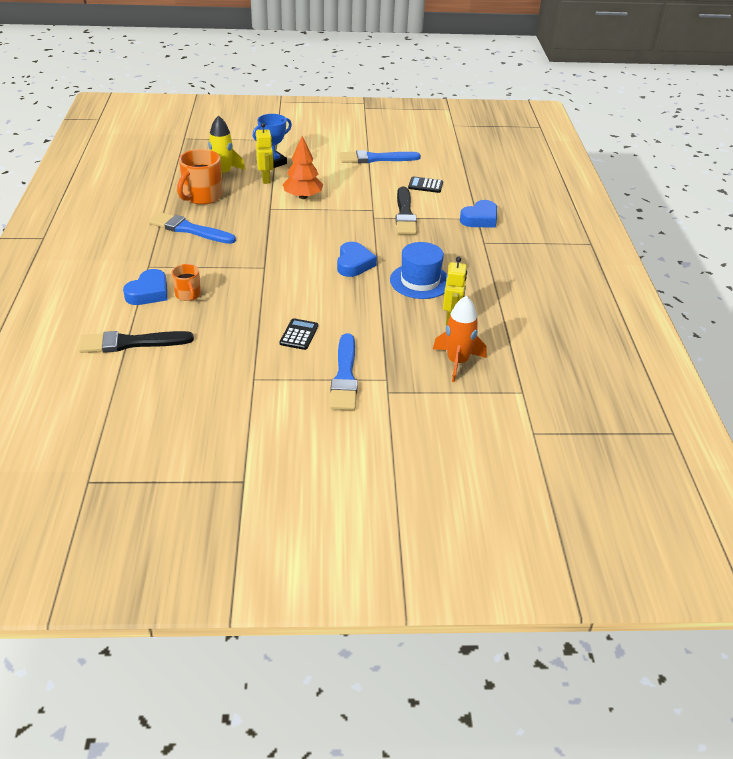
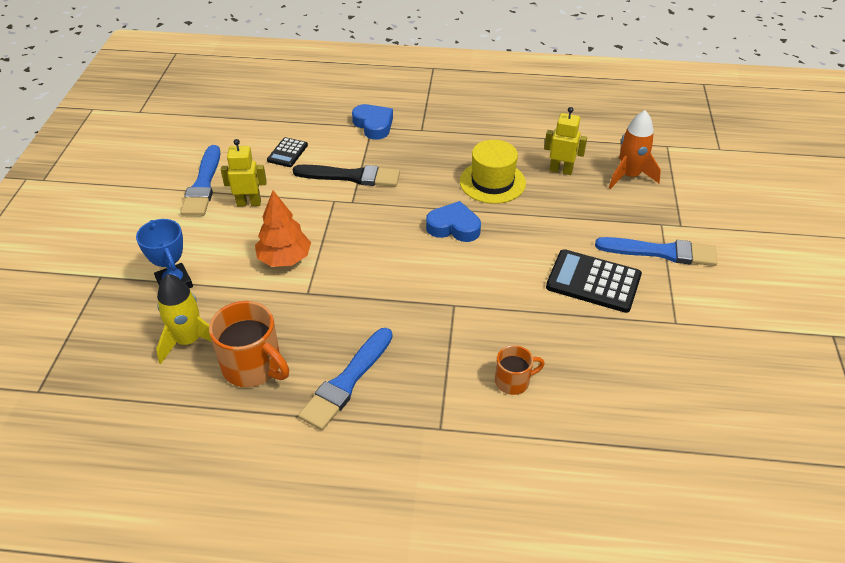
camera: 80 degrees left, 5 degrees up
(131, 343) = (621, 440): black brush -> none
(149, 292) = (507, 425): blue heart -> none
(266, 179) = (223, 293): yellow robot -> yellow robot (249, 203)
(299, 335) = (593, 281): black calculator -> black calculator, size x1.79
(420, 281) = (492, 182): blue hat -> yellow hat

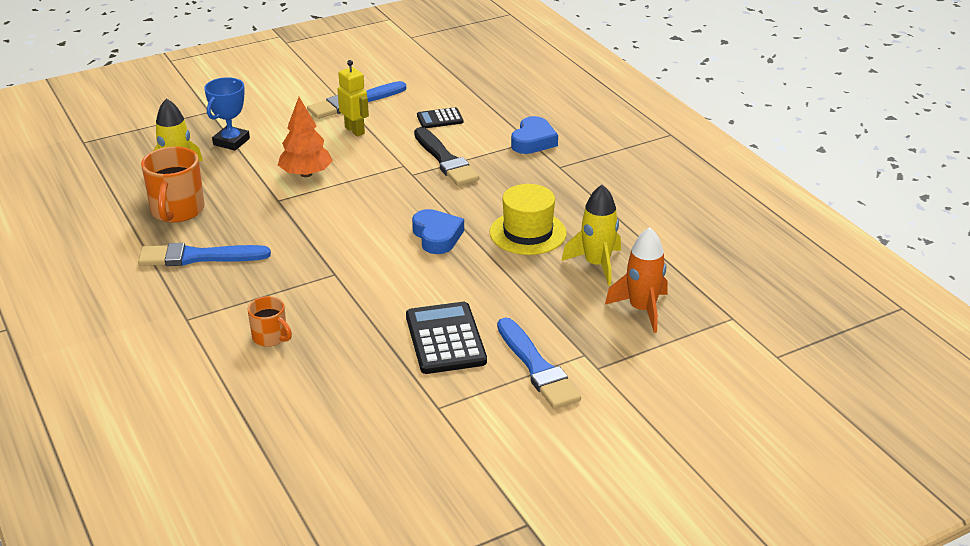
camera: 55 degrees right, 10 degrees down
(561, 170) = (597, 265): yellow robot -> yellow rocket

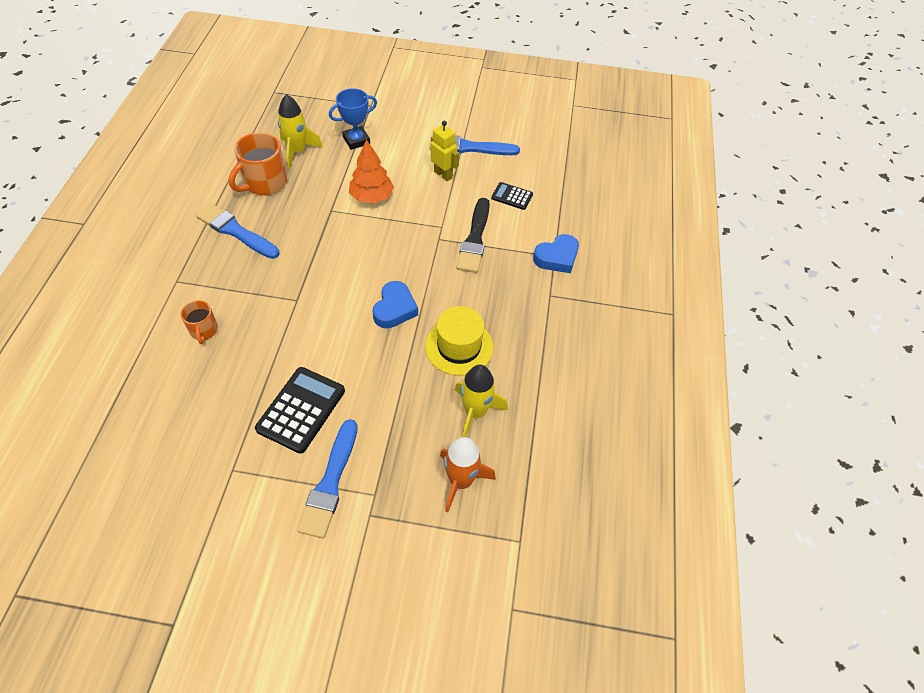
camera: 35 degrees right, 20 degrees up
(355, 130) = (443, 174): yellow robot -> yellow robot turned 45 degrees counterclockwise

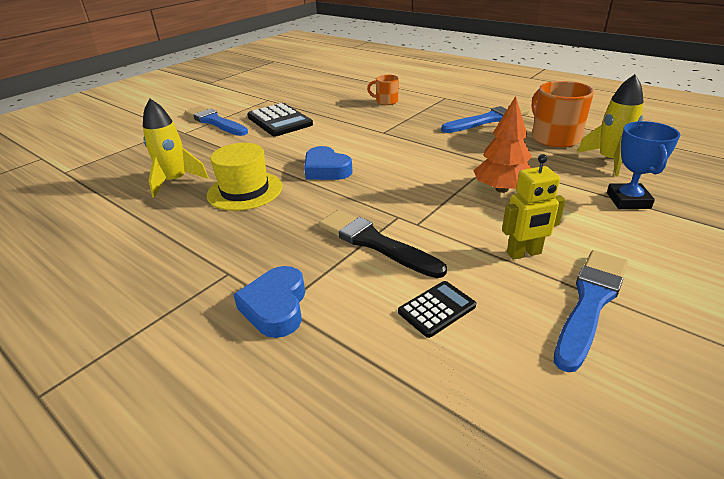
camera: 125 degrees right, 20 degrees down
(461, 481) = (139, 161): orange rocket -> none

